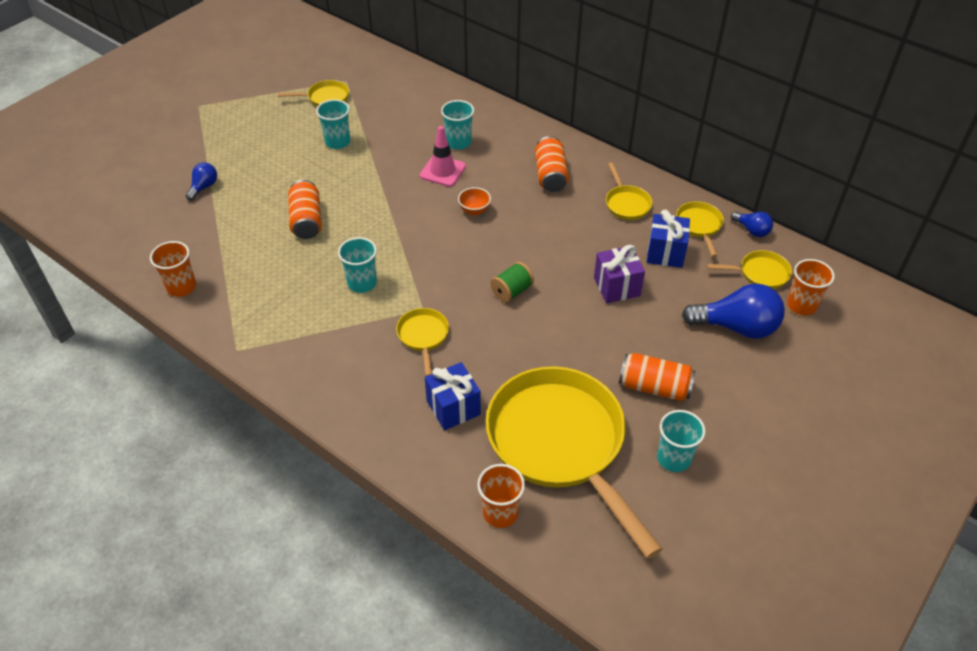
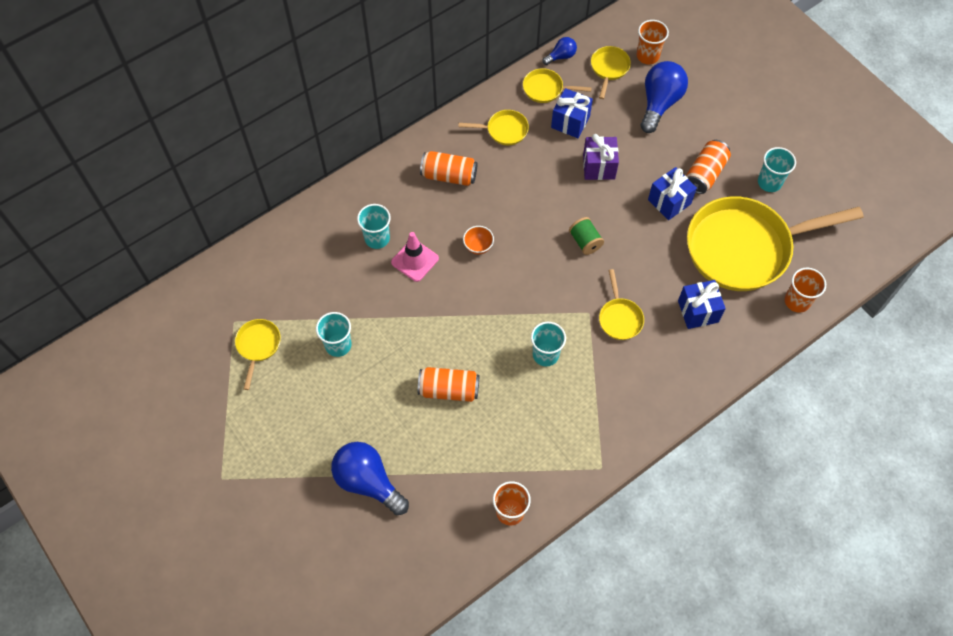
camera: 75 degrees left, 15 degrees up
(204, 187) = (368, 481): blue light bulb -> blue light bulb, size x1.95
(423, 336) = (619, 318): yellow pan -> yellow pan turned 105 degrees counterclockwise
(597, 358) = (669, 202): none -> blue gift

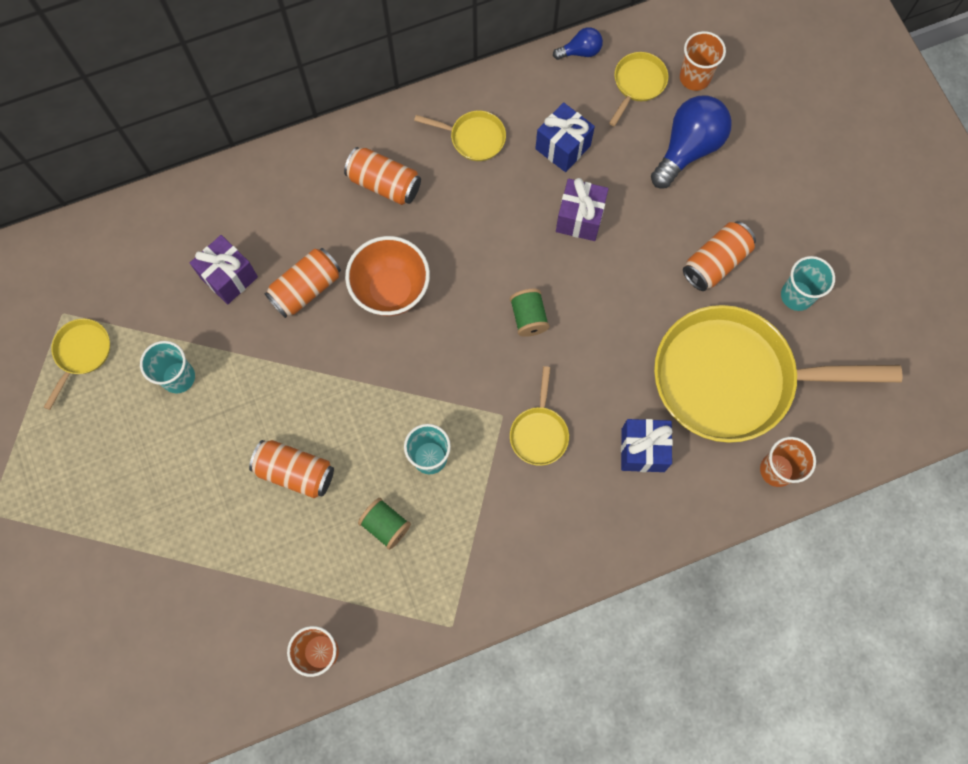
camera: 15 degrees right, 10 degrees up
(354, 266) = (229, 277): none -> purple gift
(368, 481) = (161, 565): blue light bulb -> none
(377, 238) = (268, 247): turquoise cup -> none
(415, 260) = (306, 289): pink traffic cone -> orange can
(478, 246) = (391, 290): orange bowl -> orange bowl, size x2.03
(529, 410) = (385, 525): none -> green spool
(546, 89) = (546, 93): yellow pan -> none
(669, 202) = (655, 290): blue gift -> none

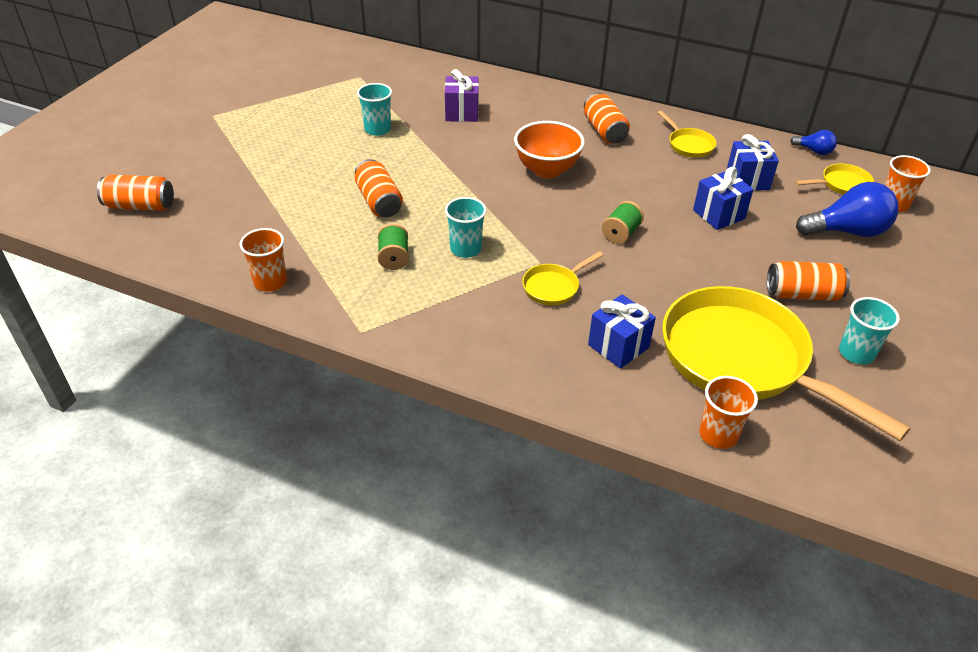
camera: 45 degrees right, 30 degrees down
(81, 353) = (346, 93): yellow pan -> none
(306, 289) = (497, 141): orange can -> orange can (140, 206)
(579, 218) = (718, 214): purple gift -> blue gift

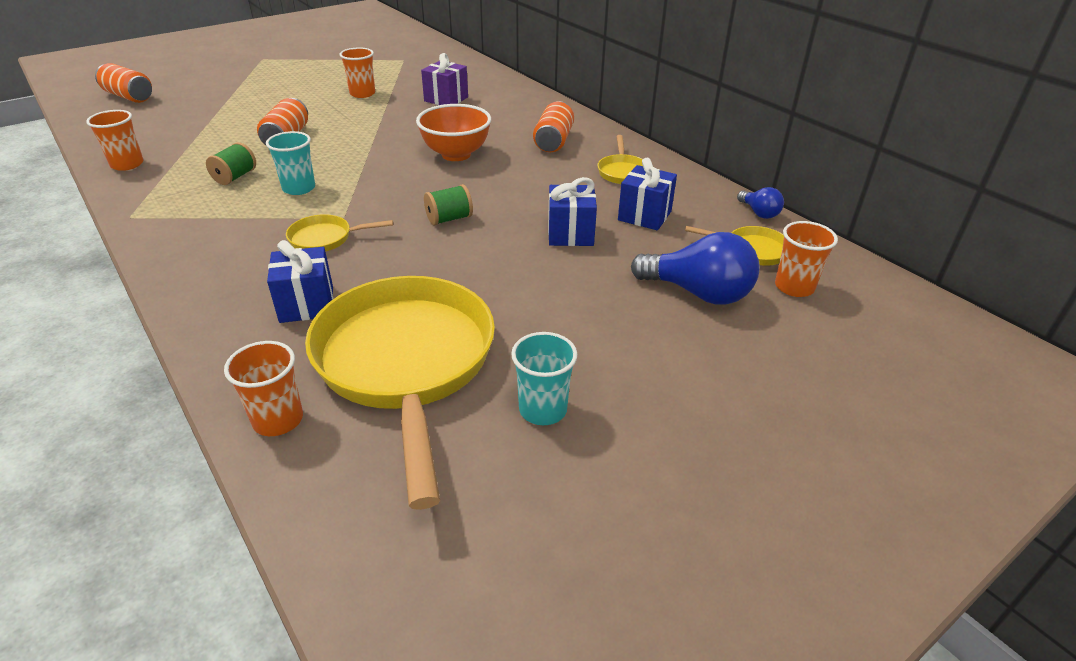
camera: 30 degrees right, 5 degrees down
(377, 129) = (362, 94): turquoise cup -> orange cup
(802, 294) = (561, 331): orange can -> none

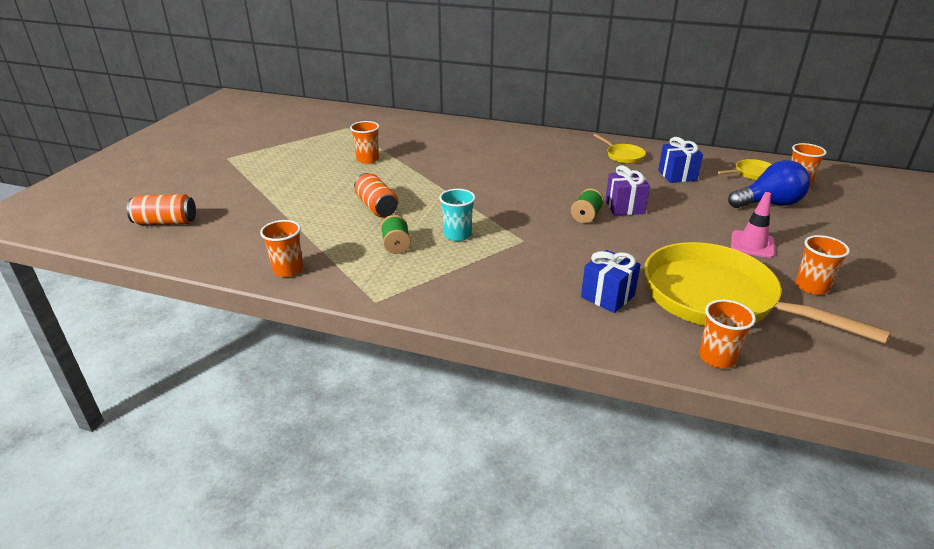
camera: 35 degrees left, 5 degrees down
(325, 238) = (539, 257): yellow pan -> none
(446, 99) = (435, 145): purple gift -> purple gift (624, 207)
(456, 154) = (513, 178): orange bowl -> none
(543, 409) = (811, 287): turquoise cup -> orange cup
(553, 141) = (553, 151): orange can -> none
(570, 234) = (662, 199): blue gift -> none
(572, 328) = (752, 244): none -> pink traffic cone
(759, 213) = (722, 154): blue light bulb -> none

